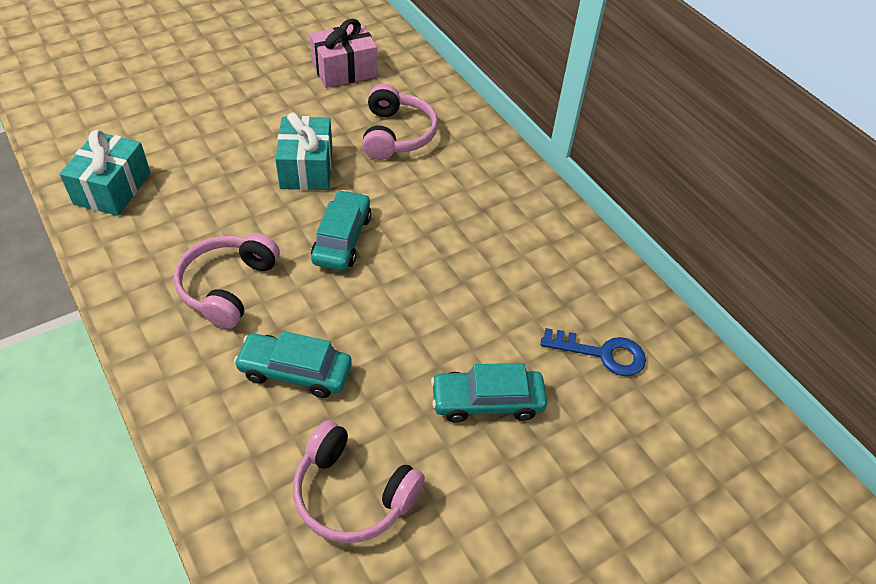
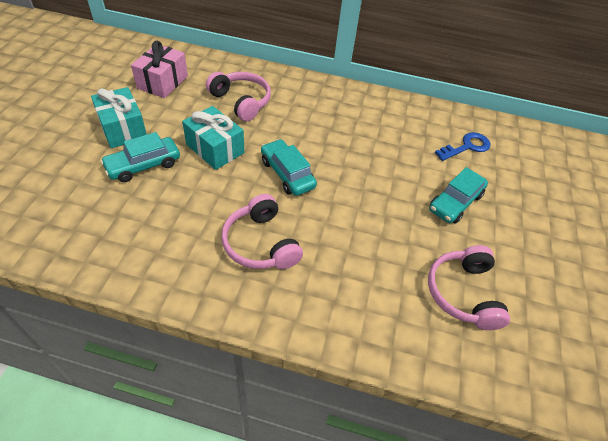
camera: 45 degrees left, 0 degrees up
(112, 188) = (100, 240): turquoise gift -> turquoise gift (123, 129)
(295, 371) = (358, 258): turquoise car -> turquoise car (143, 165)
(352, 494) = (463, 293): pink headphones -> pink headphones turned 105 degrees clockwise

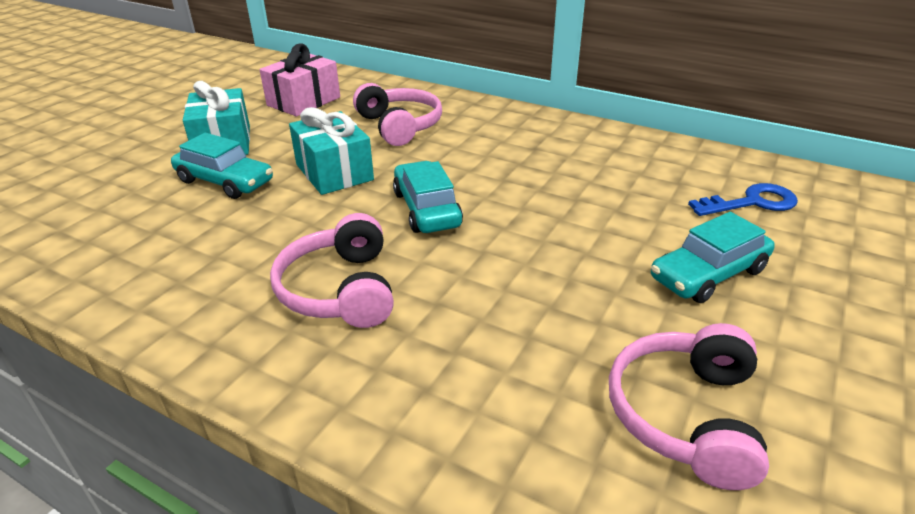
camera: 20 degrees right, 15 degrees down
(143, 165) = (225, 181): turquoise car -> turquoise car turned 135 degrees counterclockwise

